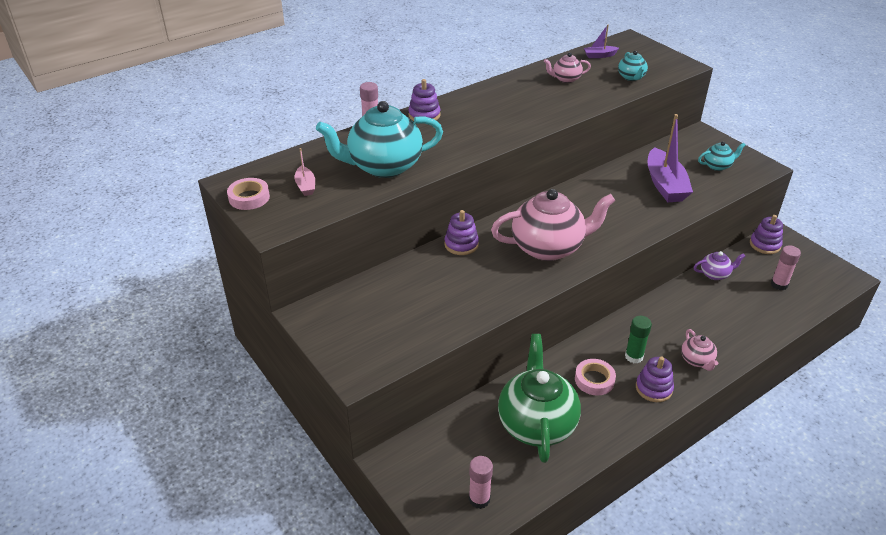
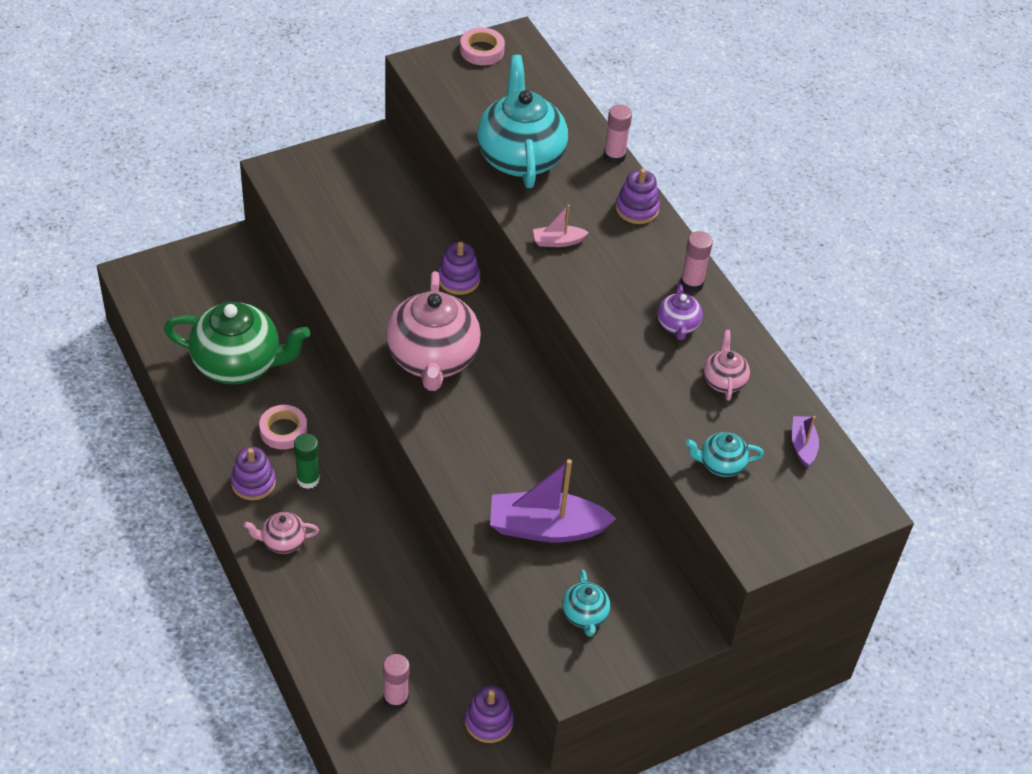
camera: 95 degrees right, 10 degrees up
(305, 186) = (494, 92): pink boat -> pink boat (558, 241)
(479, 499) = (165, 301): pink glue stick -> pink glue stick (691, 283)
(715, 274) = (435, 626): purple teapot -> purple teapot (678, 325)

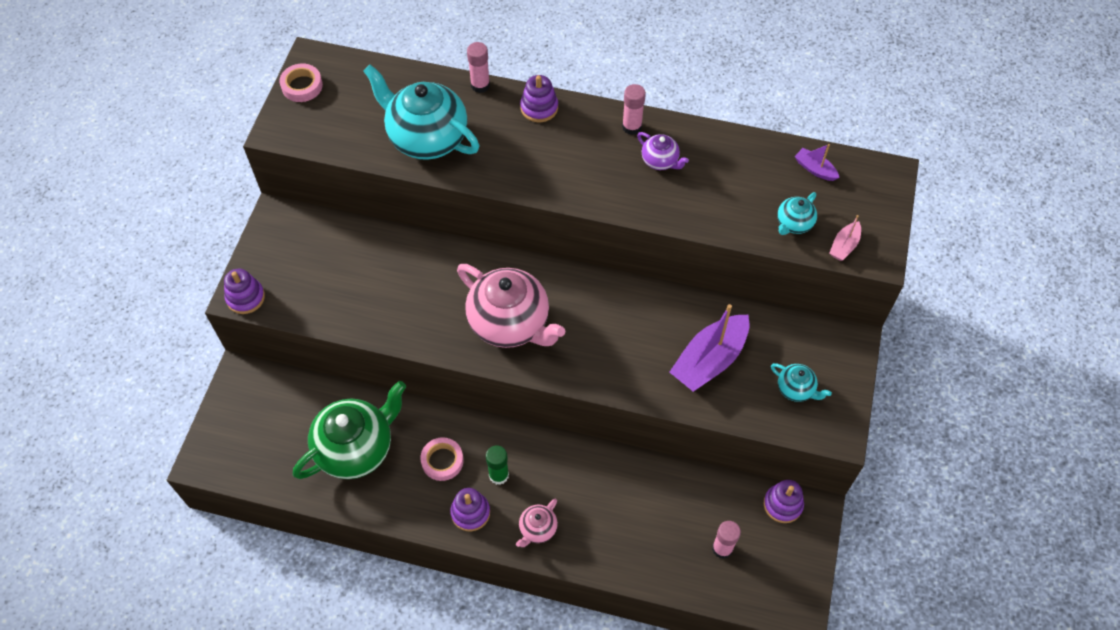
camera: 45 degrees left, 10 degrees up
(459, 279) = (455, 256): purple stacking toy -> purple stacking toy (245, 297)
(558, 241) = (525, 173): pink boat -> pink boat (844, 246)
(724, 381) = (728, 171): pink teapot -> none

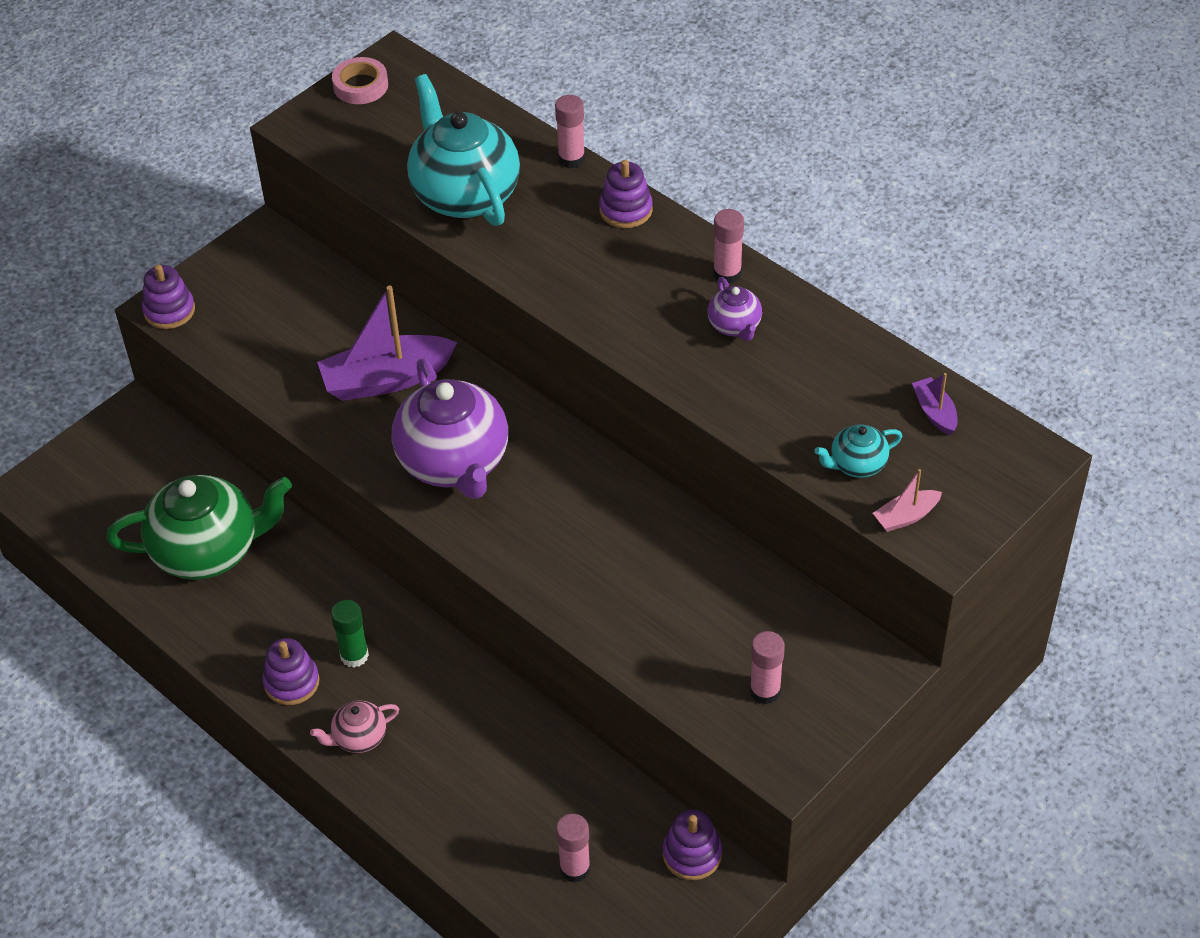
camera: 30 degrees right, 10 degrees down
(442, 461) = (298, 609): pink tape -> none
(510, 323) = (454, 463): pink teapot -> purple teapot
(709, 360) = (675, 609): purple boat -> purple boat (386, 379)
(796, 389) = (765, 691): turquoise teapot -> pink glue stick

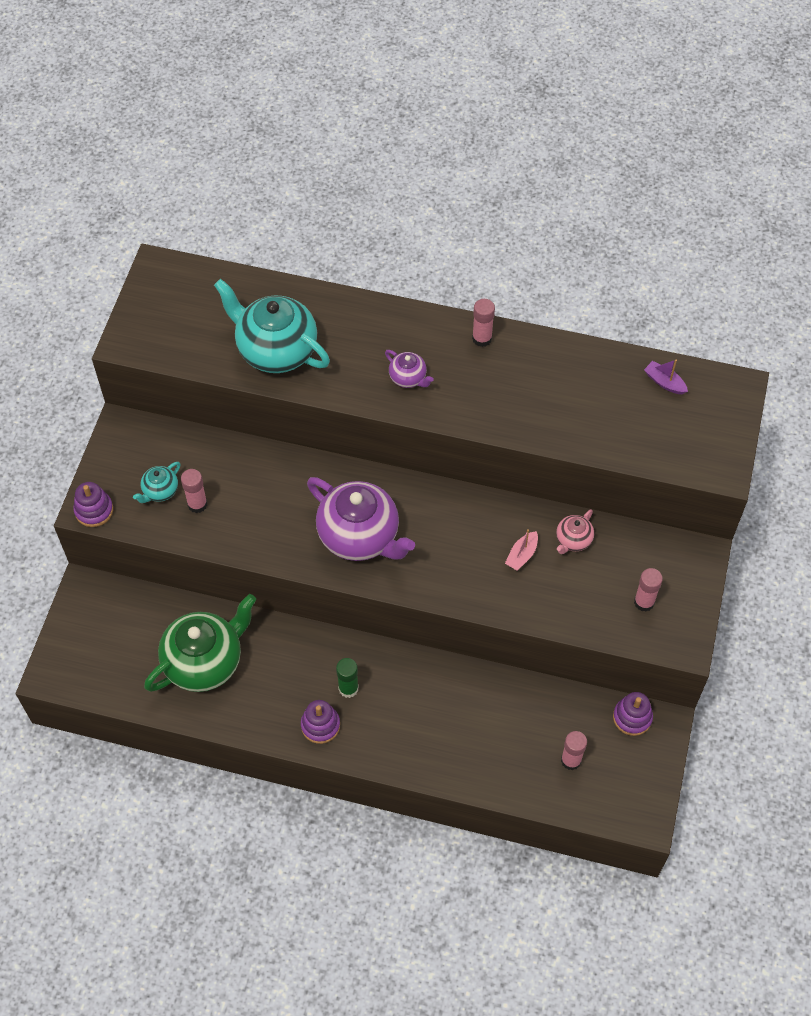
camera: 30 degrees left, 10 degrees up
(359, 738) = (387, 741): pink teapot -> pink teapot (573, 540)
(360, 86) = (148, 296): pink tape -> none
(386, 379) = (277, 497): purple boat -> none
(571, 159) = (329, 295): pink glue stick -> pink glue stick (197, 504)
(626, 210) = (388, 318): purple stacking toy -> none
(735, 326) = (510, 374): purple teapot -> purple teapot (408, 378)
(857, 465) = (641, 438): turquoise teapot -> turquoise teapot (160, 491)
(906, 517) = (690, 460): pink boat -> pink boat (522, 555)

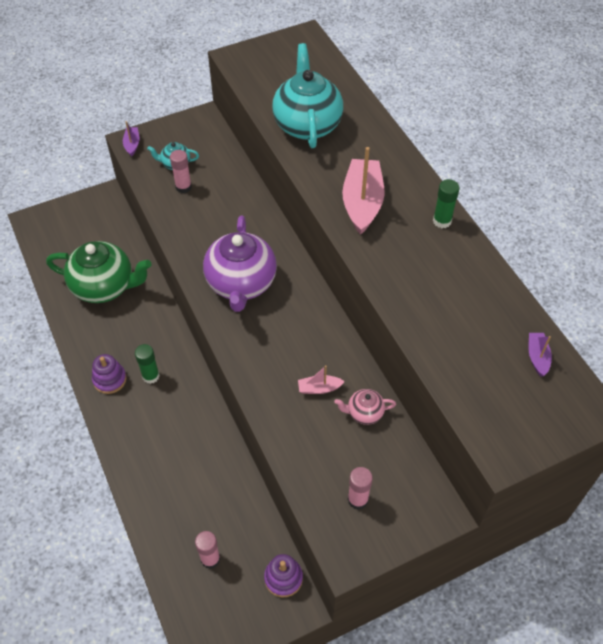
camera: 50 degrees right, 5 degrees down
(94, 510) = (132, 144): purple stacking toy -> purple boat
(408, 378) = (362, 203): purple teapot -> pink boat
(482, 338) = (442, 221): pink glue stick -> green glue stick

